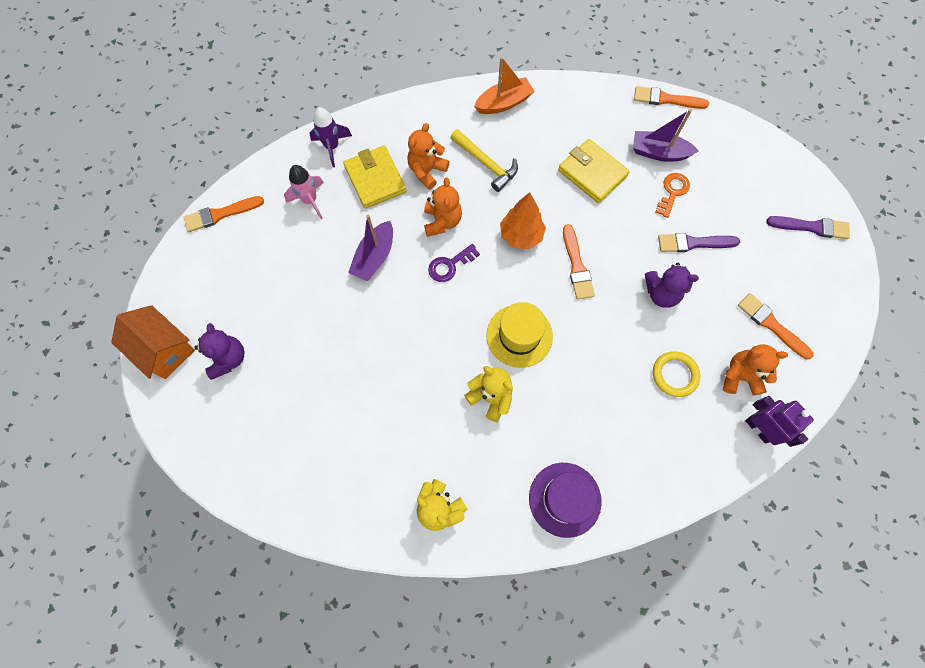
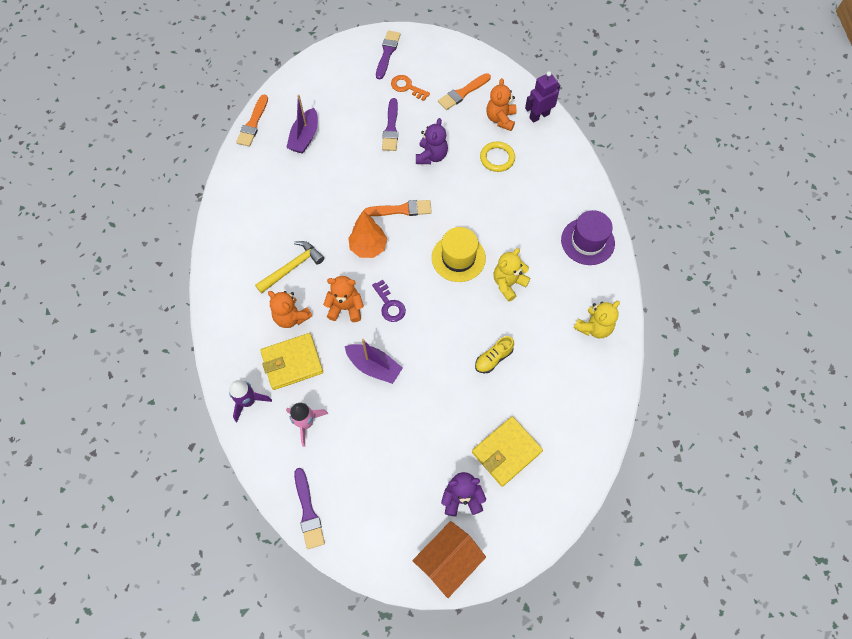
camera: 85 degrees left, 5 degrees down
(220, 214) = (308, 512): orange brush -> purple brush
(390, 384) = (493, 358): none -> yellow shoe
(504, 103) = (229, 246): orange boat -> none
(592, 173) = (316, 187): yellow wallet -> yellow wallet (506, 452)
(672, 192) = (343, 134): orange key -> orange key (407, 87)

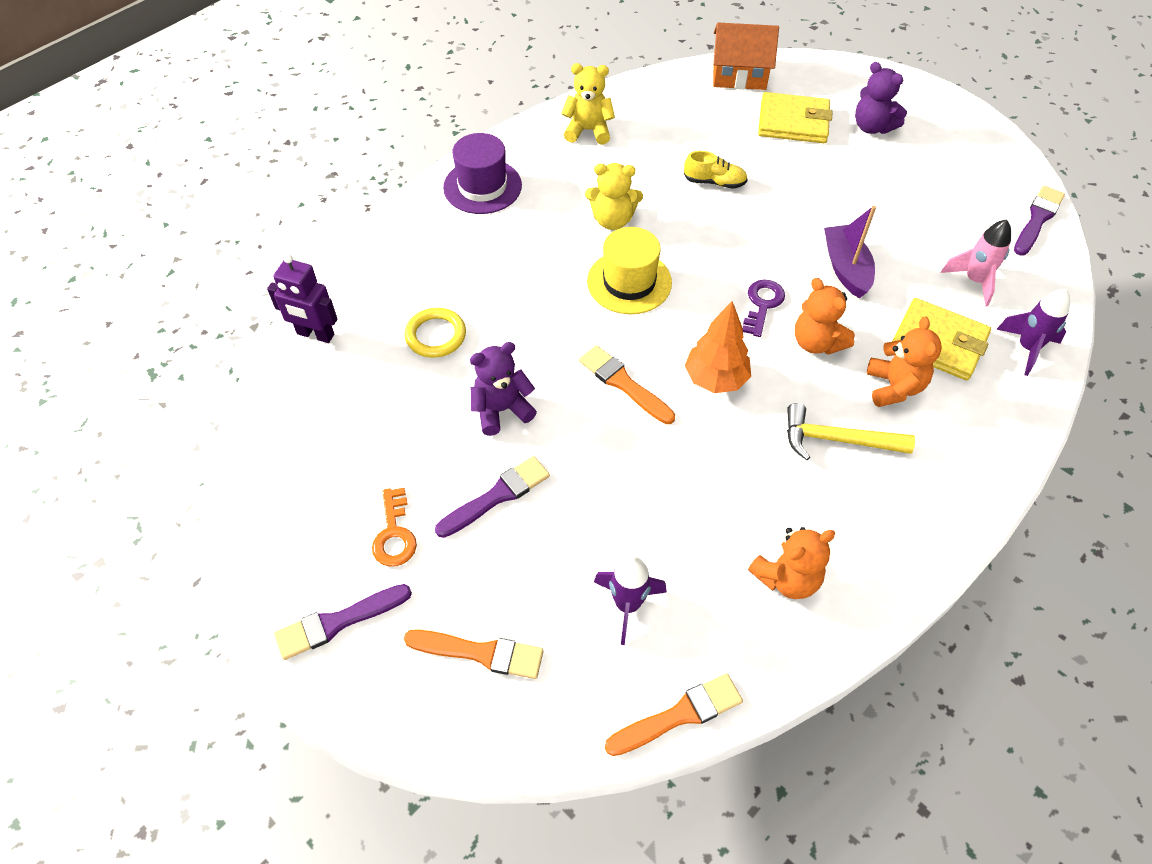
camera: 130 degrees left, 10 degrees down
(305, 137) = (627, 605): purple boat -> purple rocket
(448, 561) = (931, 105): orange house -> orange house (739, 75)
(463, 93) = (344, 450): orange brush -> orange brush (480, 653)
(500, 119) = (359, 373): orange teddy bear -> orange teddy bear (787, 578)

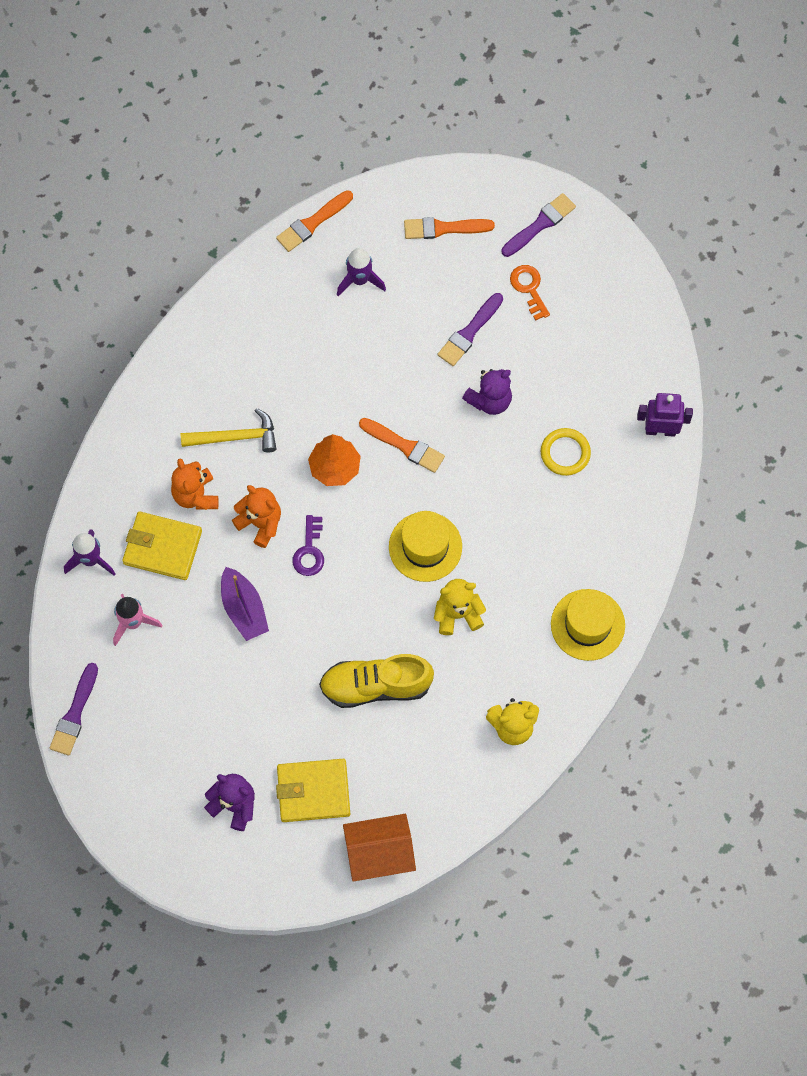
camera: 165 degrees right, 15 degrees up
(482, 186) = (587, 625): purple hat -> yellow hat
(714, 182) = (376, 686): yellow shoe -> yellow shoe, size x1.86
(787, 578) = (259, 323): orange teddy bear -> none

